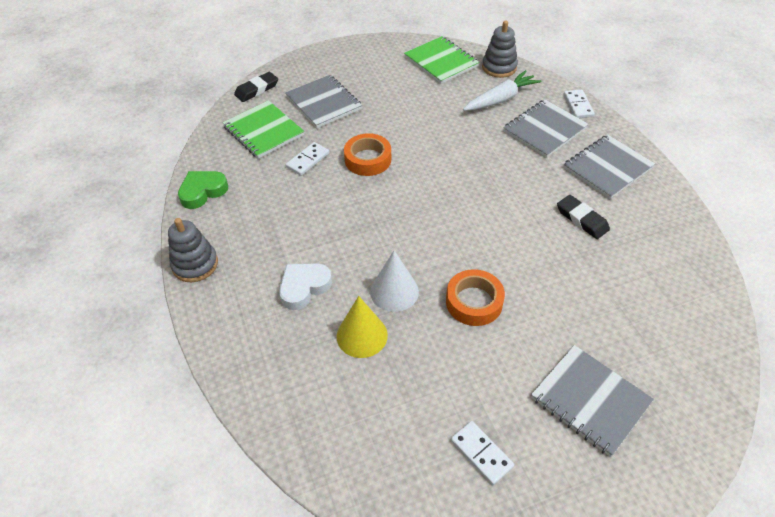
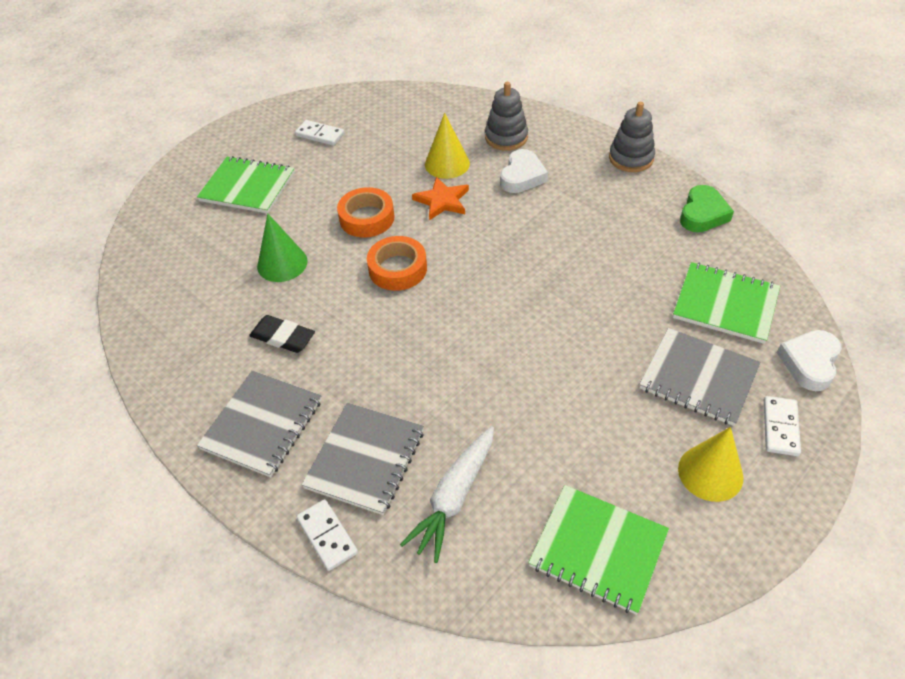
camera: 155 degrees right, 0 degrees up
(257, 89) = (809, 363): black eraser -> white heart
(307, 160) = (634, 288): white domino -> white domino (780, 427)
(361, 68) = (710, 473): none -> yellow cone
(368, 159) = (568, 317): orange tape -> orange tape (397, 269)
(394, 291) = (442, 201): white cone -> orange star
(499, 67) = (492, 580): grey stacking toy -> grey stacking toy (506, 137)
(569, 285) = (282, 263): none -> green cone
(590, 400) = (248, 187): grey notebook -> green notebook

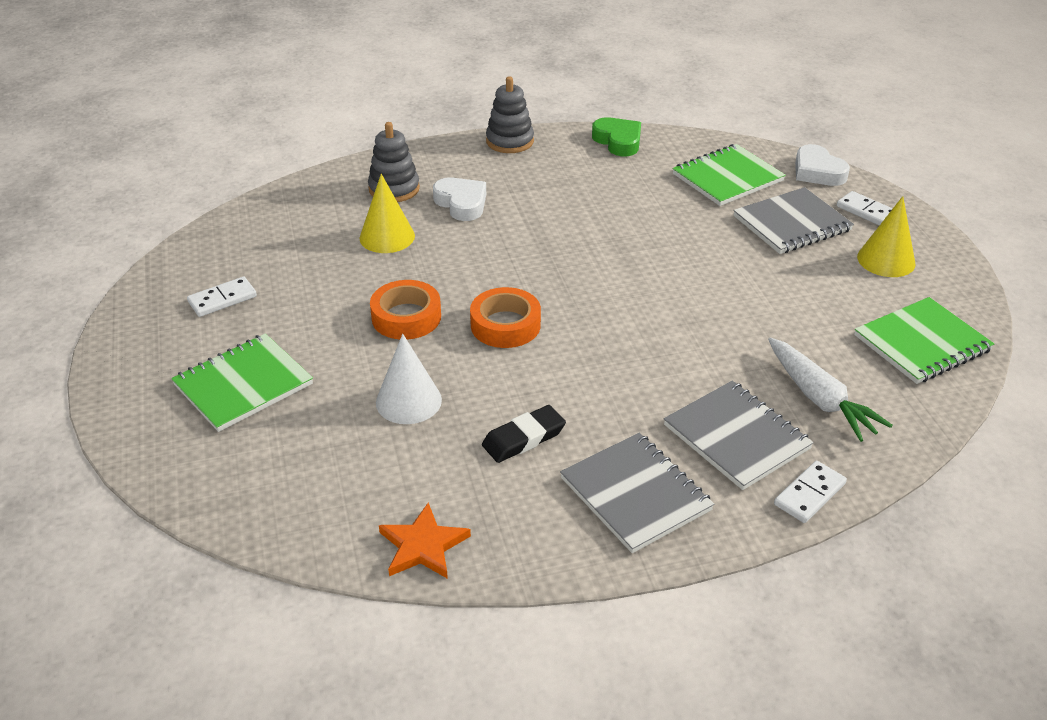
camera: 60 degrees left, 10 degrees down
(282, 263) = (408, 401): green cone -> white cone
(327, 536) = (809, 494): white domino -> white domino turned 45 degrees counterclockwise
(442, 201) = (439, 261): orange star -> orange star (423, 546)

